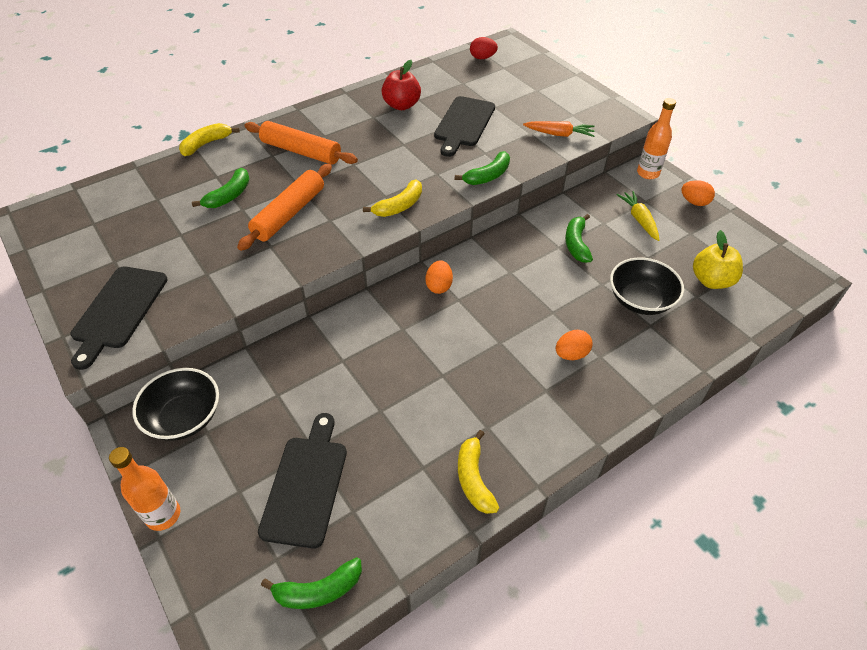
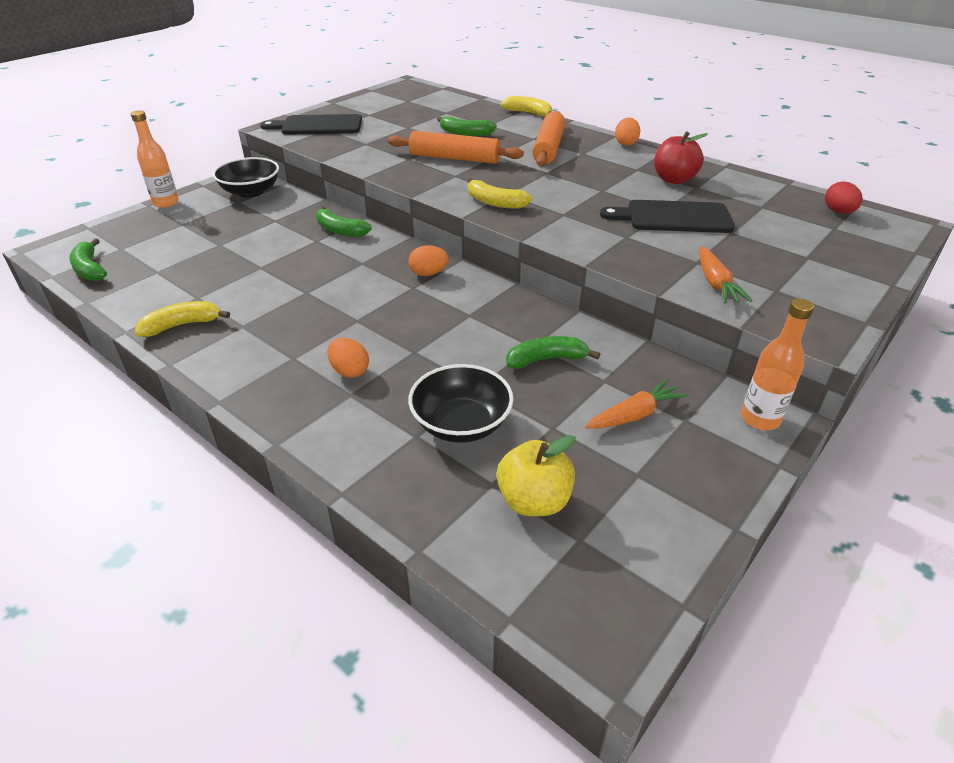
camera: 75 degrees right, 10 degrees down
(306, 485) = (185, 248): black cutting board -> none
(488, 176) = (582, 243): green banana -> green banana (340, 230)
(639, 219) = (635, 414): yellow carrot -> orange carrot
(694, 202) = (724, 478): orange egg -> orange egg (625, 143)

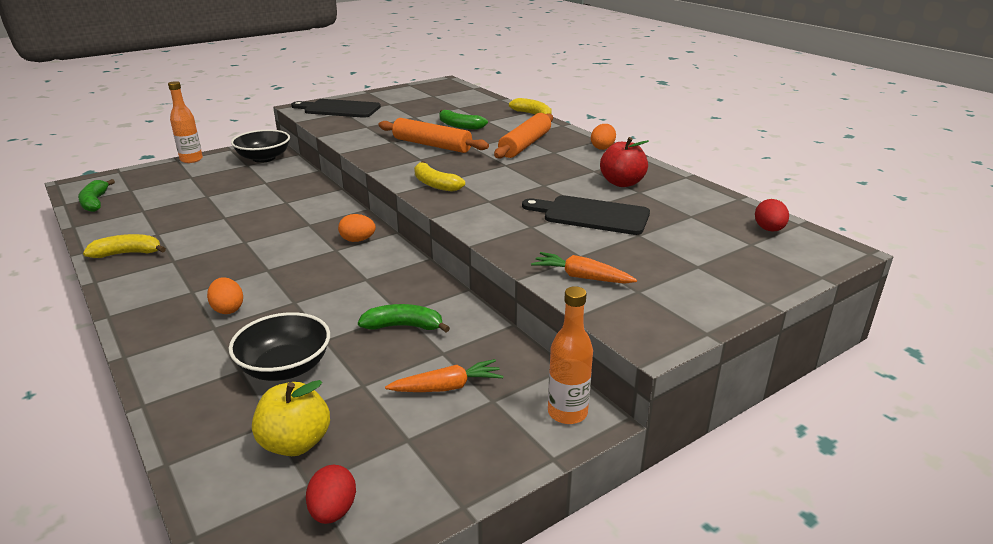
camera: 15 degrees right, 10 degrees down
(340, 230) = (311, 196): green banana -> none
(623, 560) = (333, 511): none -> red egg
(715, 283) = (581, 277): orange carrot -> orange carrot turned 105 degrees clockwise

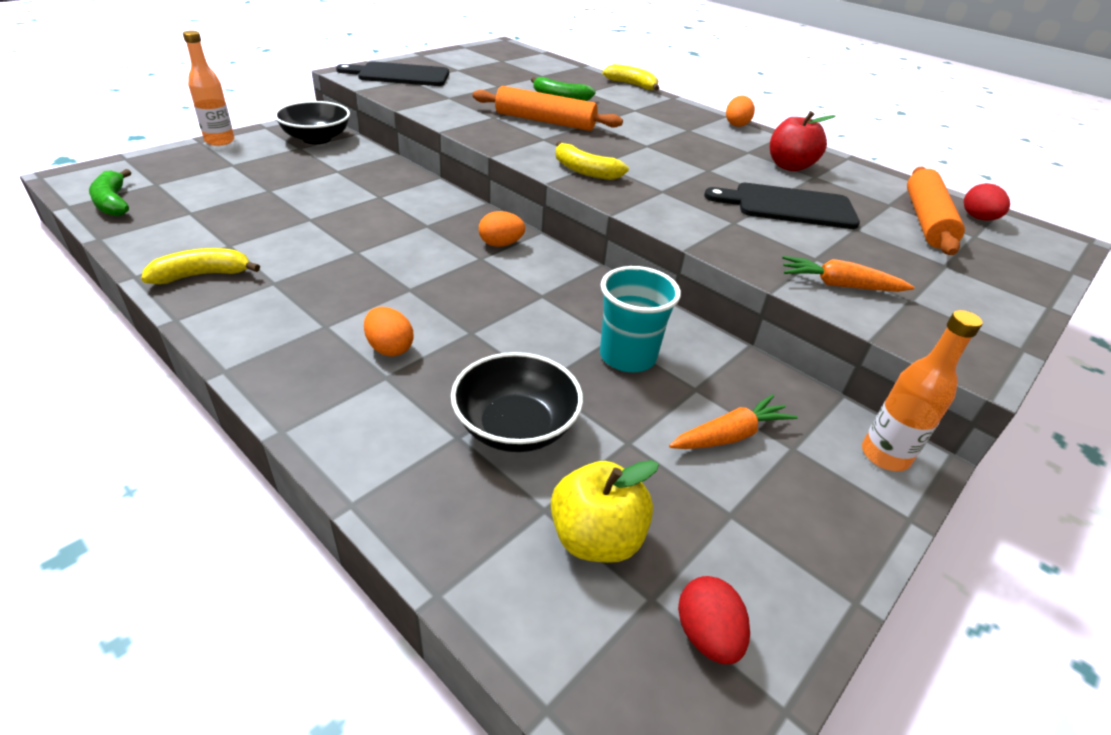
camera: 15 degrees left, 10 degrees up
(403, 326) = (627, 356): green banana -> turquoise cup
(525, 144) = (651, 121): orange rolling pin -> orange rolling pin (926, 220)

